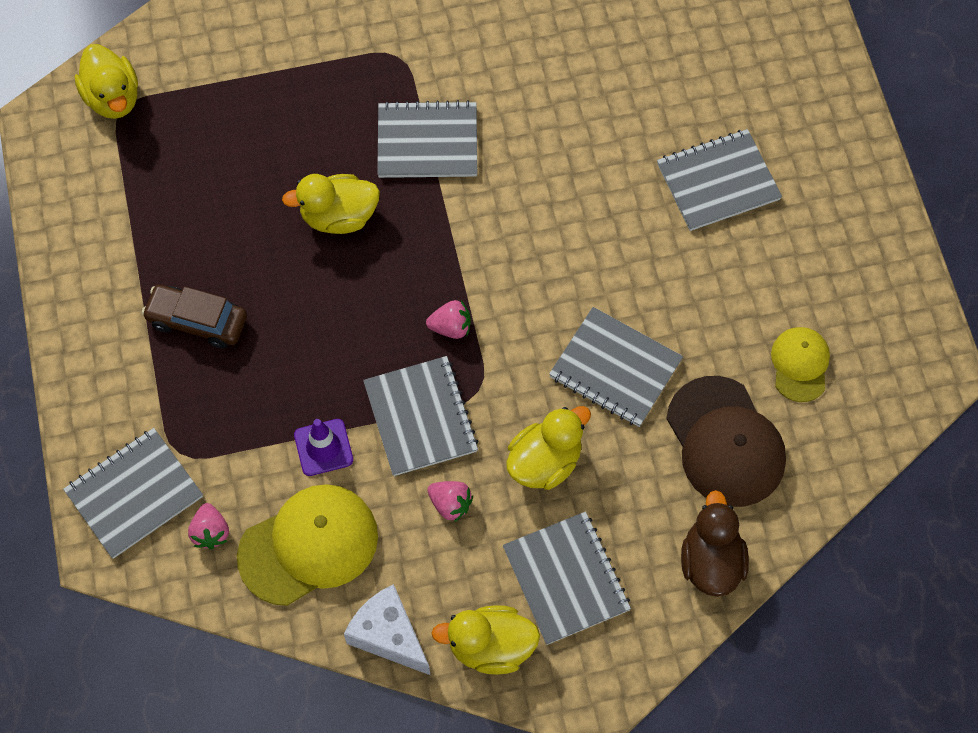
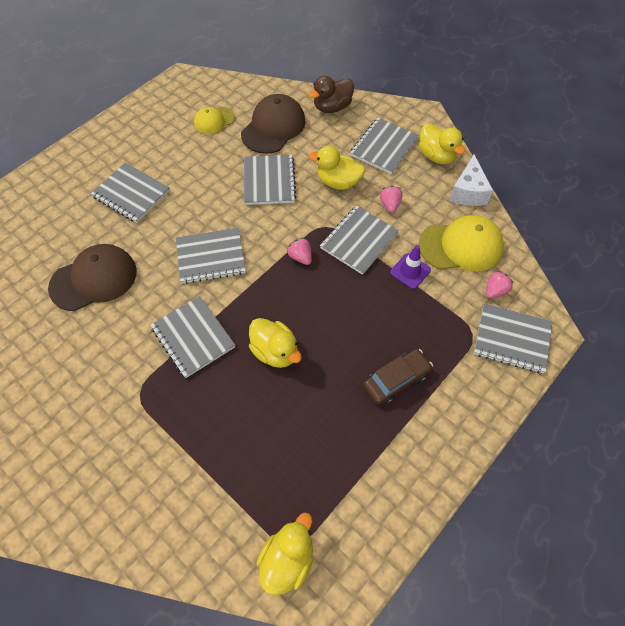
camera: 125 degrees left, 5 degrees down
(197, 321) = (396, 380): brown car -> brown car turned 105 degrees counterclockwise
(309, 545) = (461, 246): yellow cap -> yellow cap turned 150 degrees clockwise
(533, 222) = (211, 257): none -> grey notebook
(597, 78) = (94, 279): none -> brown cap

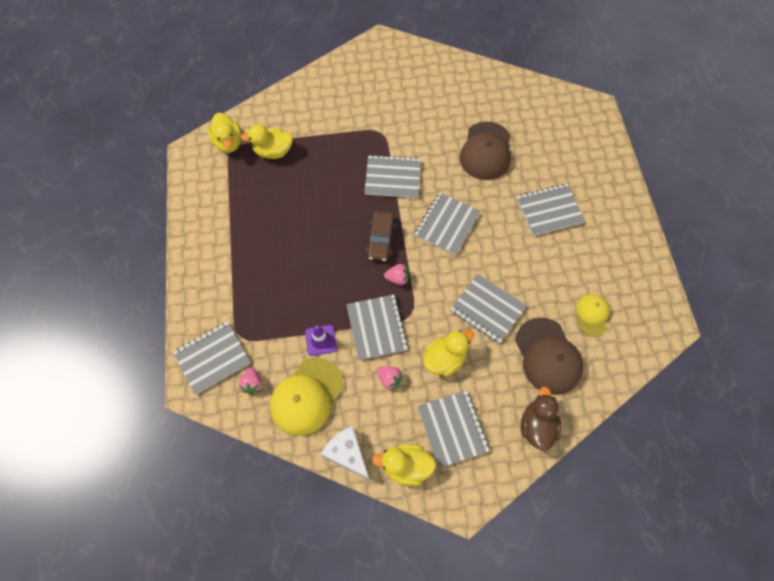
camera: 130 degrees right, 5 degrees up
(275, 351) = (341, 213): yellow duck -> yellow duck (273, 151)
(396, 380) = (259, 264): brown car -> brown car (381, 239)

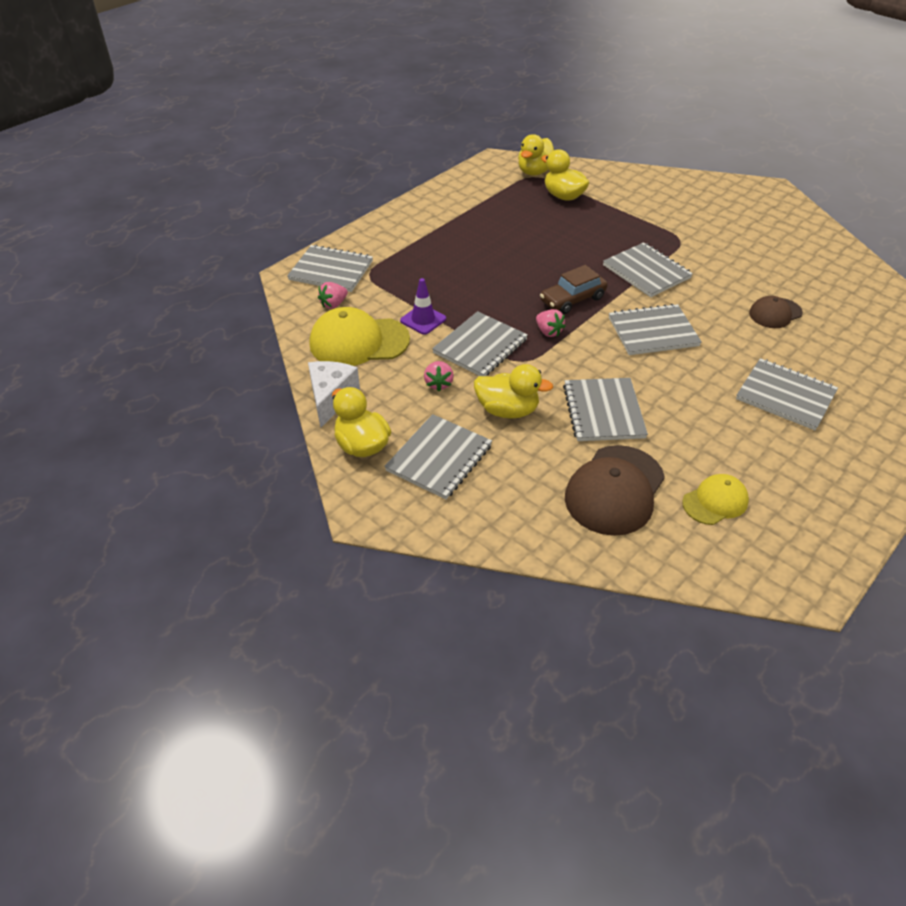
camera: 50 degrees right, 20 degrees down
(486, 151) = (775, 313): brown cap -> brown cap, size x0.58
(537, 426) = (521, 526): brown duck -> none

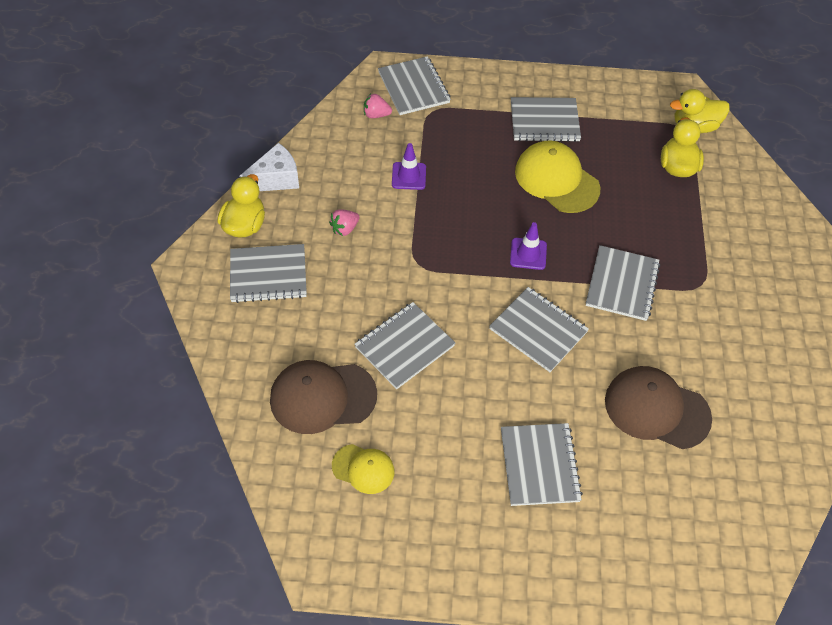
camera: 50 degrees right, 10 degrees up
(359, 341) = (348, 155): yellow cap -> yellow cap (556, 180)
(480, 346) = (410, 228): grey notebook -> grey notebook (544, 121)
(507, 410) = (352, 286): yellow duck -> none
(548, 332) = (469, 261): pink strawberry -> none
(572, 299) = (528, 254): brown car -> purple traffic cone
(775, 313) = (656, 409): brown cap -> brown cap, size x1.74

